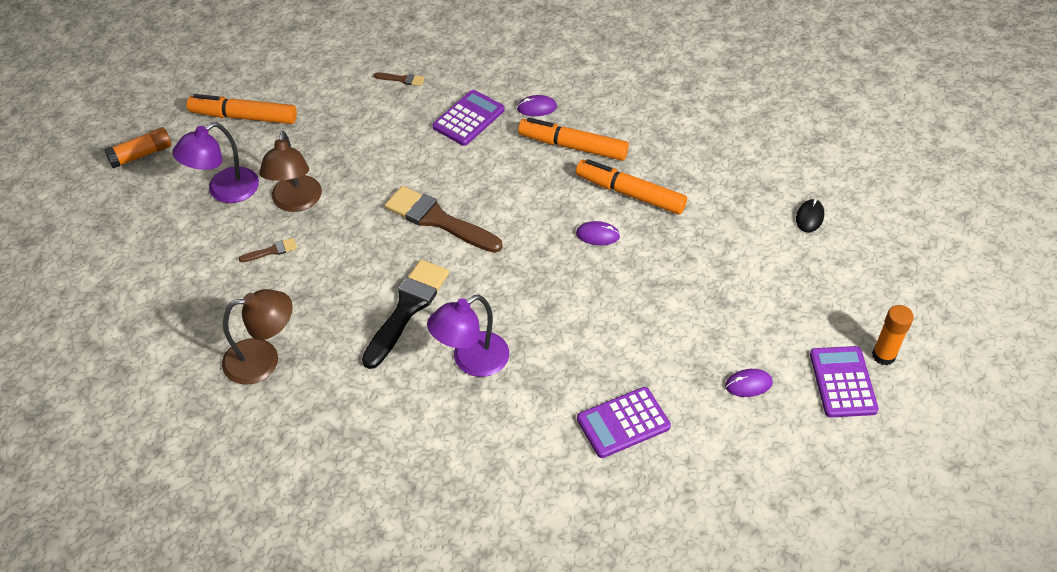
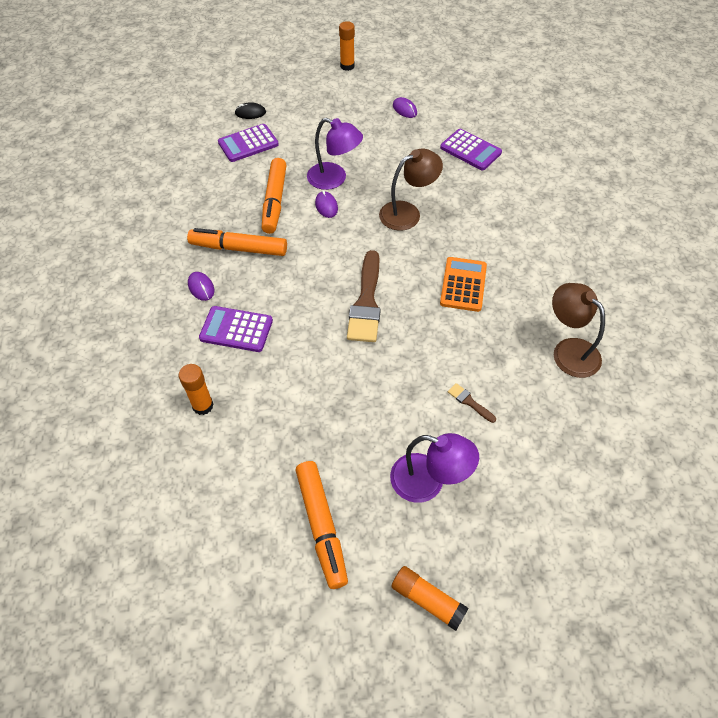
camera: 115 degrees left, 5 degrees up
(295, 202) = (406, 413): brown lamp -> brown lamp (407, 213)
(402, 79) = (203, 406): brown brush -> orange glue stick
(407, 309) = (463, 284): black brush -> orange calculator
(471, 361) = (480, 233): purple lamp -> purple lamp (334, 179)
(573, 146) = (239, 248): orange marker -> orange marker turned 105 degrees clockwise
(842, 382) = (377, 77): purple calculator -> purple calculator (248, 144)

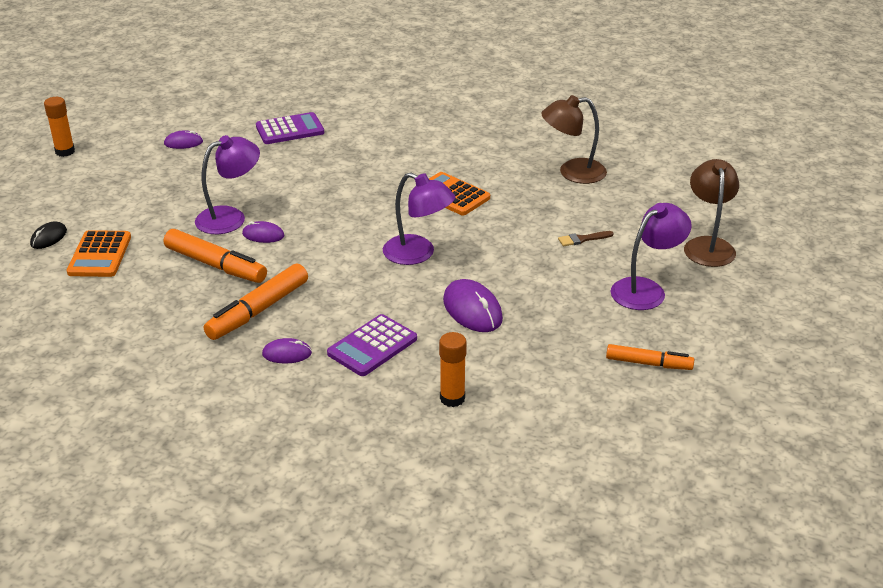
camera: 60 degrees left, 20 degrees down
(248, 144) = (100, 255): purple calculator -> orange calculator
(317, 369) = (472, 310): none -> purple mouse
(321, 526) = (648, 363): orange marker -> orange marker, size x0.64
(366, 302) = (418, 254): brown brush -> purple lamp
(407, 213) = (330, 192): brown lamp -> brown lamp (708, 245)
(427, 600) = (755, 329): orange glue stick -> none

